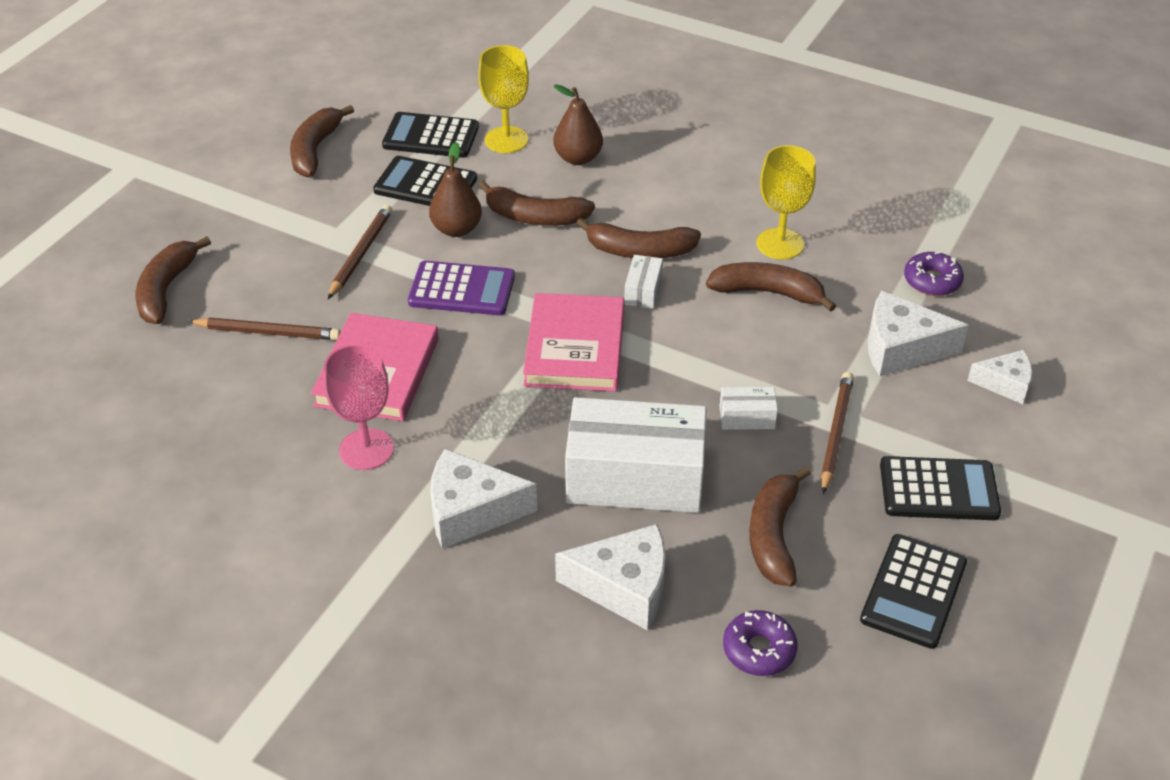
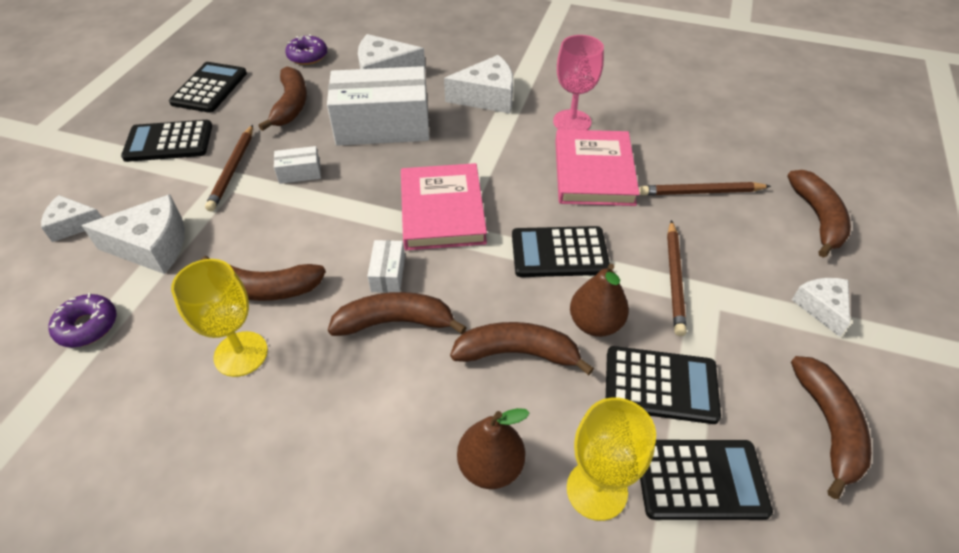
camera: 170 degrees right, 5 degrees up
(244, 217) = (821, 307): none -> white cheese
(462, 290) = (559, 253): purple calculator -> black calculator

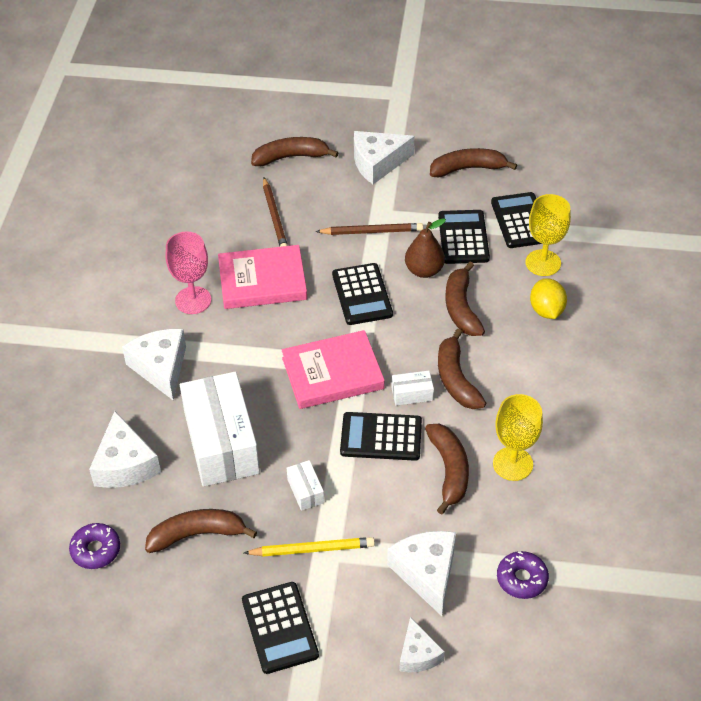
camera: 100 degrees left, 0 degrees up
(209, 88) = (174, 630): black calculator -> black calculator (381, 437)
(232, 170) = (312, 549): brown pencil -> yellow pencil
(490, 466) = (546, 310): brown pear -> yellow lemon
(821, 307) = (377, 163): white cheese -> white cheese, size x1.62

